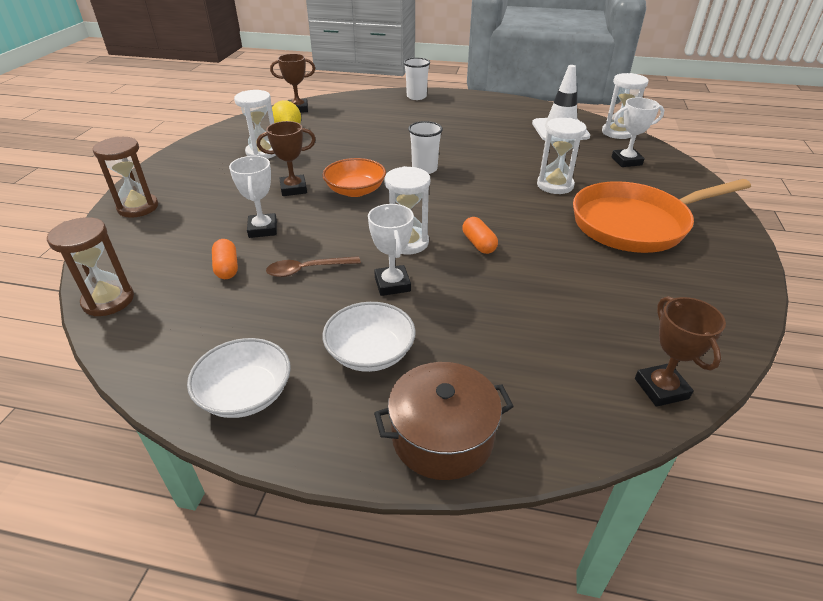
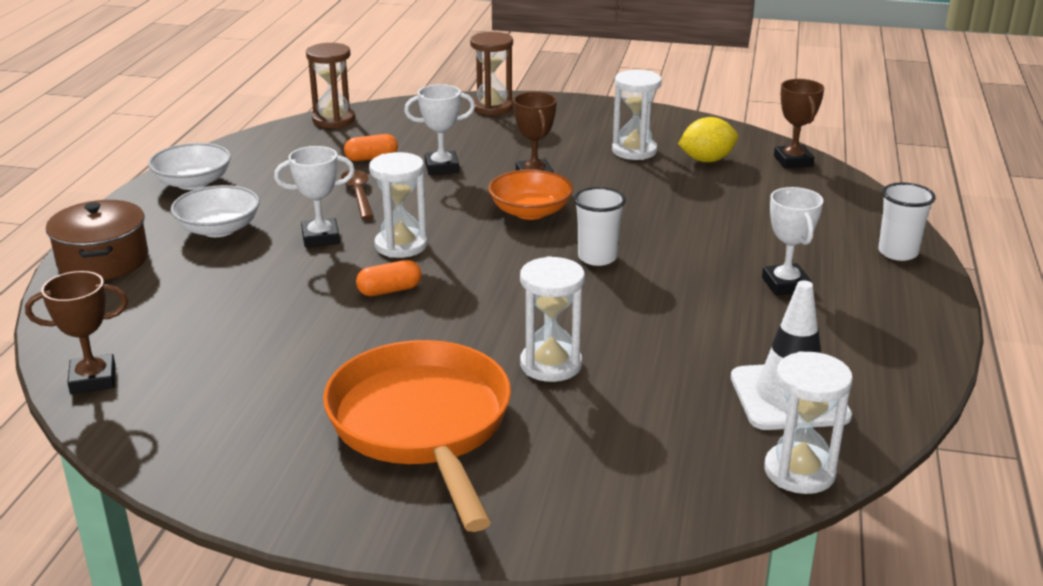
camera: 90 degrees right, 10 degrees down
(626, 161) = (655, 458): white trophy -> white trophy (785, 284)

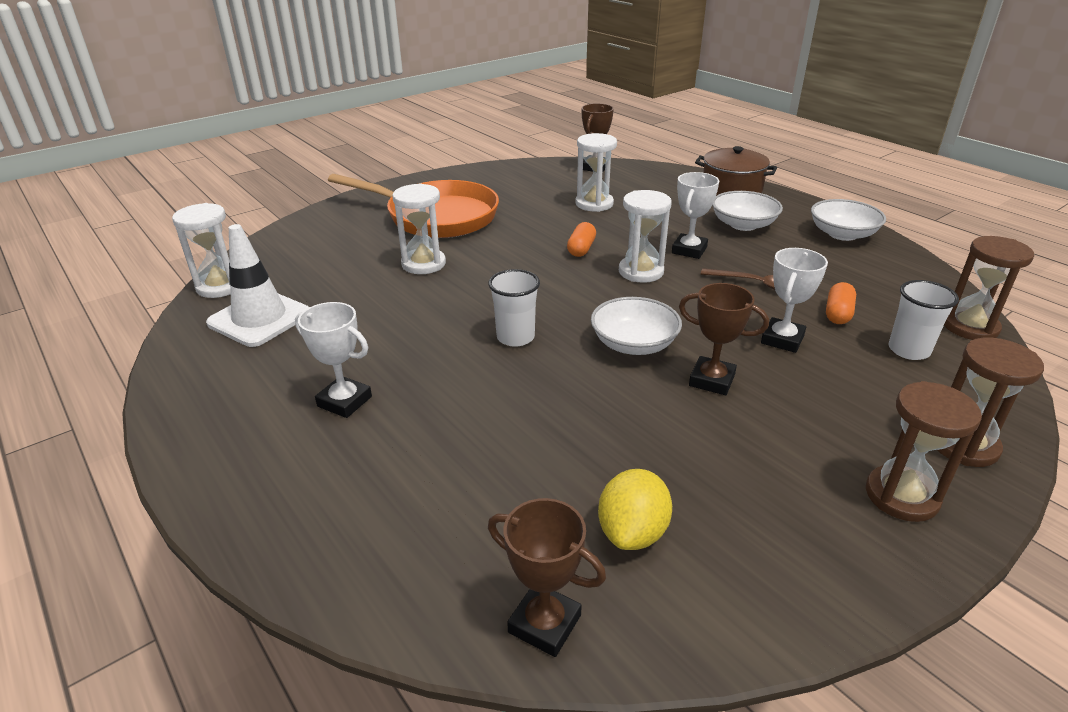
camera: 130 degrees right, 5 degrees up
(530, 212) = (634, 344): orange bowl -> white bowl
(564, 114) = (901, 496): none -> brown hourglass
(634, 151) = (718, 485): white hourglass -> white hourglass (594, 204)
(898, 252) = (266, 516): white cup -> white cup (908, 350)

